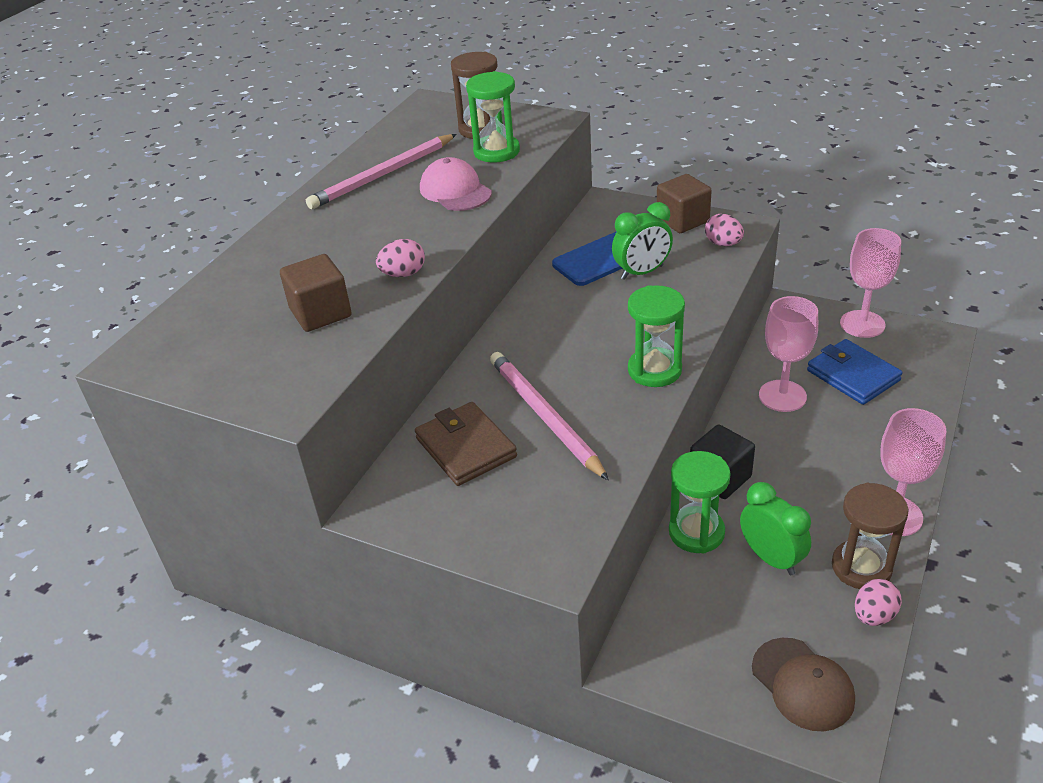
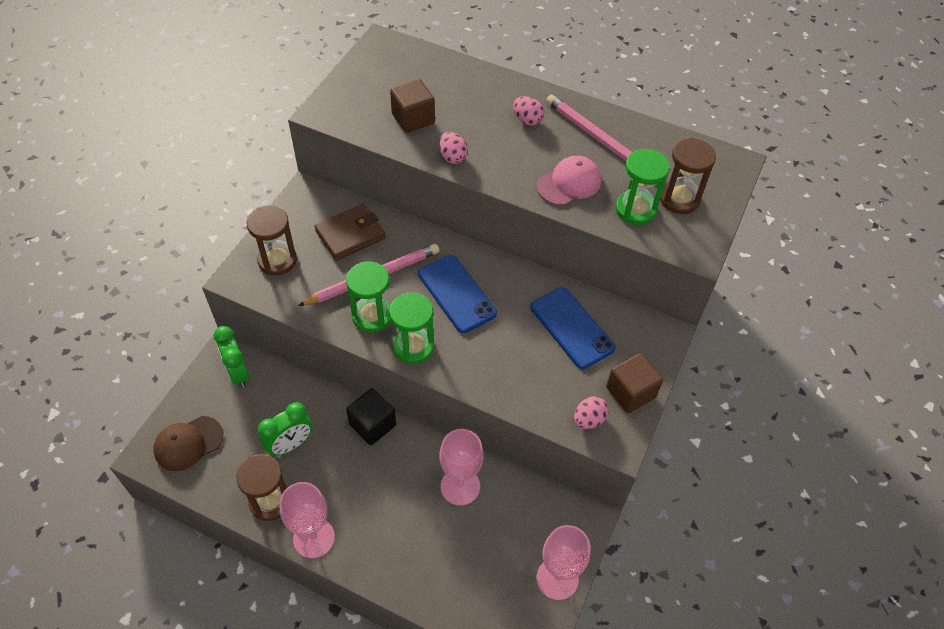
camera: 85 degrees right, 15 degrees up
(518, 523) = (277, 260): none -> brown hourglass
(566, 341) = (457, 293): none -> blue phone
(642, 272) = (546, 351): green clock -> green clock (238, 373)
(696, 532) = (322, 402): green hourglass -> green hourglass (372, 316)
(853, 375) = (482, 550): blue wallet -> none
(873, 615) = (228, 498): pink egg -> pink egg (527, 120)

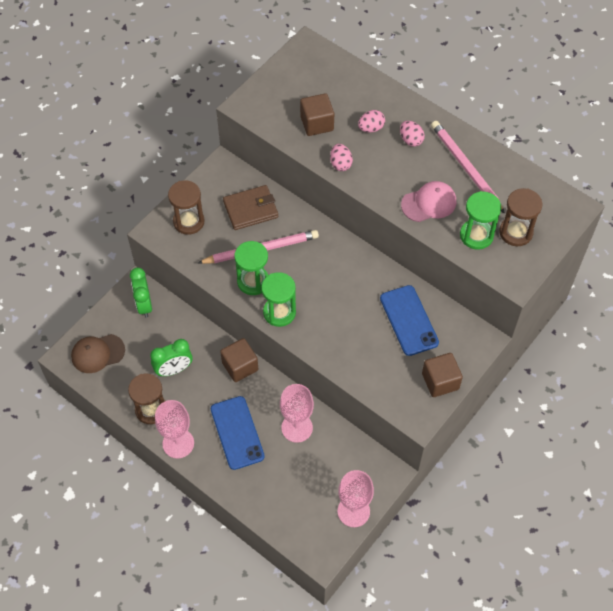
camera: 15 degrees right, 5 degrees up
(372, 425) = (240, 366): black cube -> brown cube
(457, 293) = (324, 275): blue phone -> blue phone (237, 432)
(588, 420) = (400, 396): pink egg -> pink egg (371, 128)

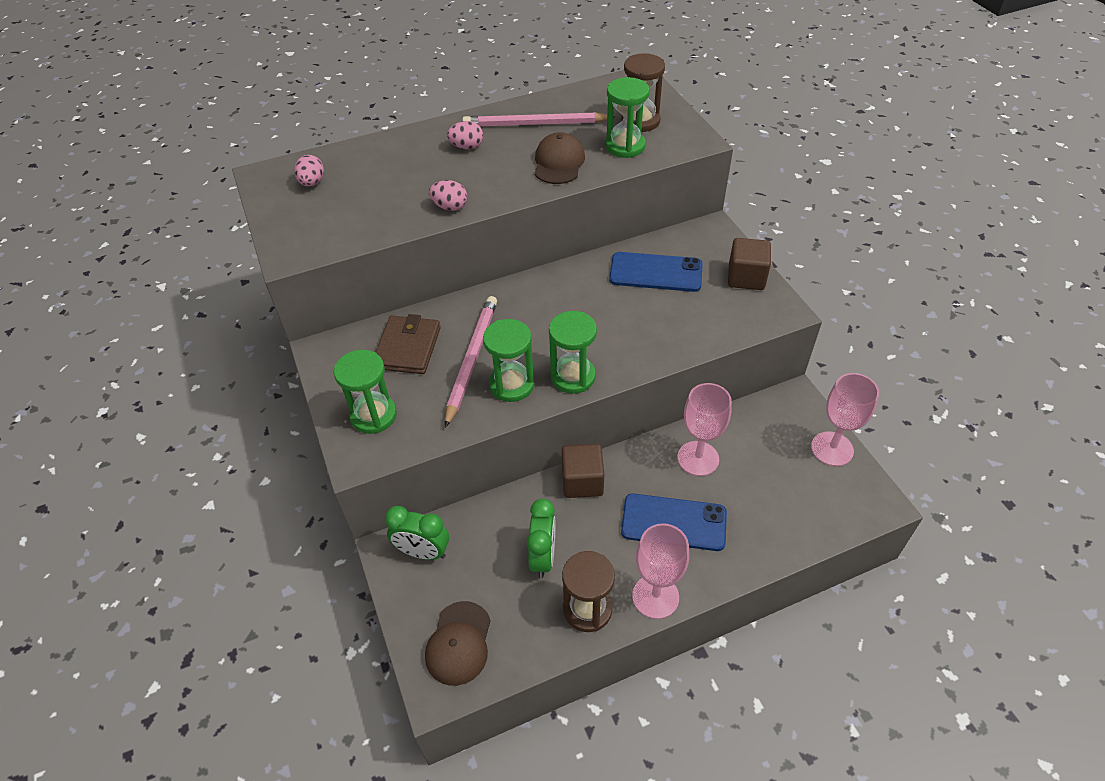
camera: 60 degrees left, 10 degrees down
(188, 221) = (373, 415): brown hourglass -> green hourglass
(317, 123) = (377, 205): brown cube -> none
(371, 128) = (424, 168): pink egg -> pink egg (312, 183)
(429, 203) = (559, 163): pink cap -> brown cap

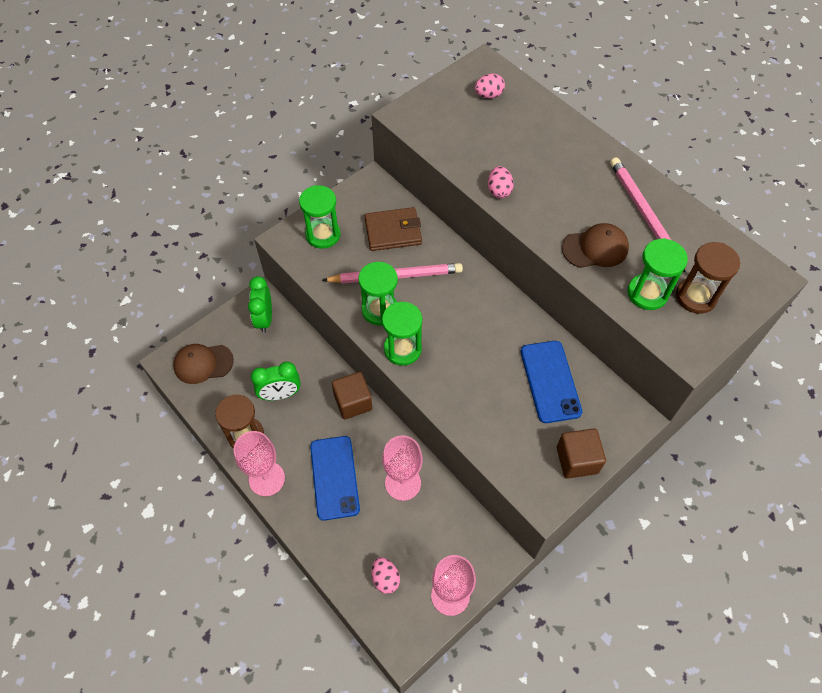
camera: 70 degrees right, 10 degrees up
(467, 147) = (584, 175): pink egg -> pink egg (385, 578)

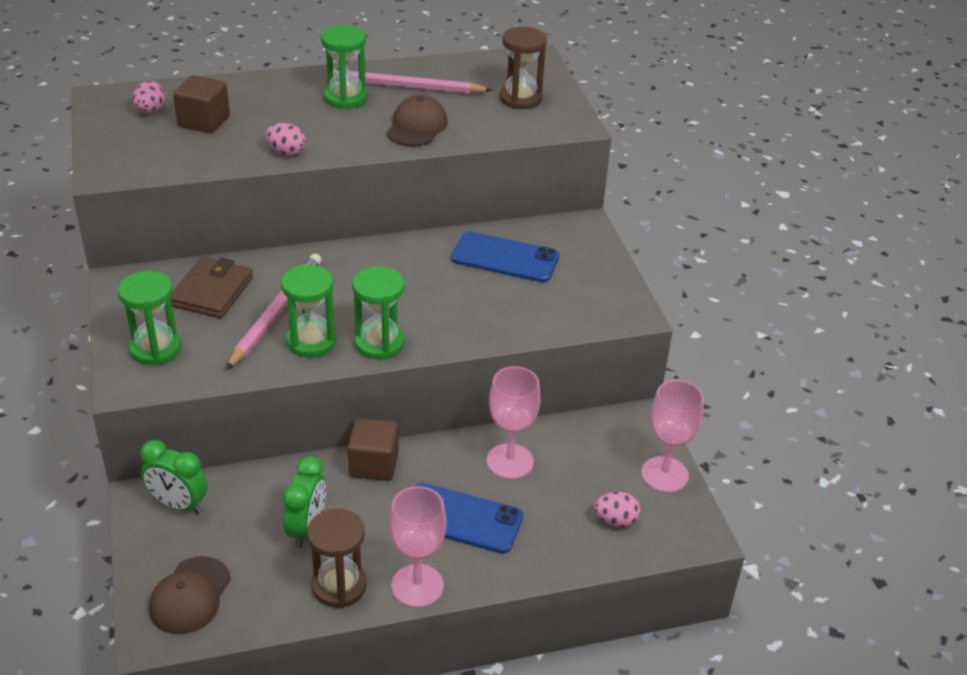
camera: 65 degrees left, 20 degrees down
(577, 460) = (603, 276): brown cube -> brown cube (204, 121)
(647, 293) = (494, 120): green hourglass -> green hourglass (345, 98)

